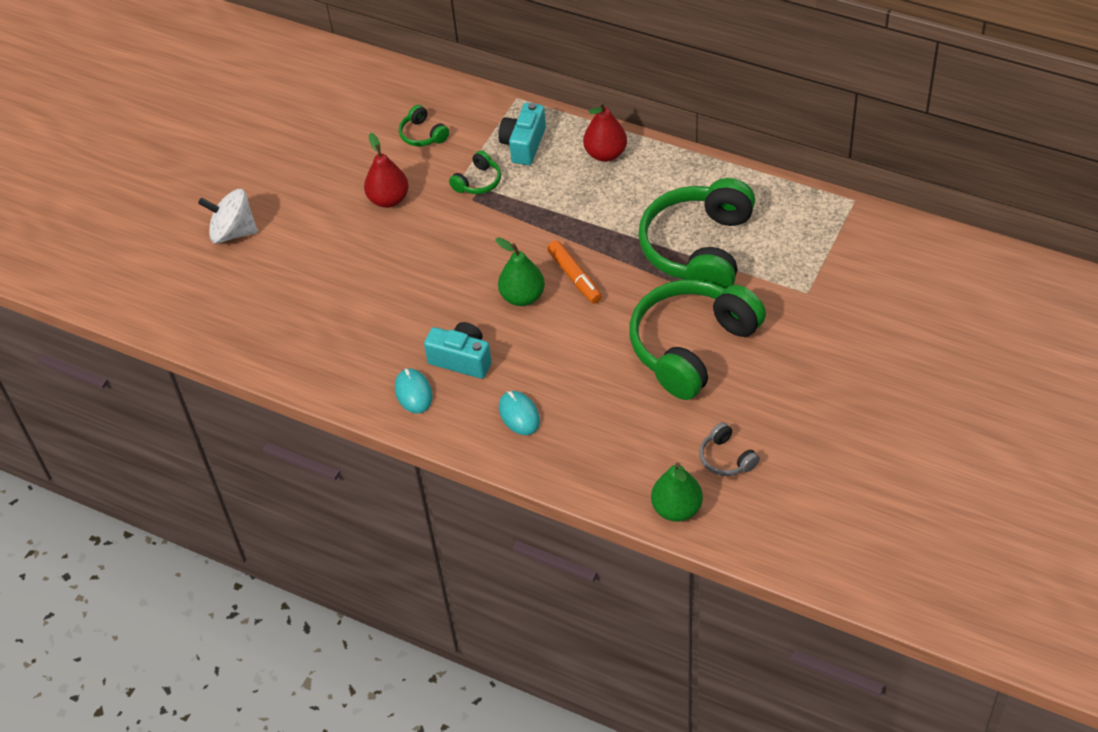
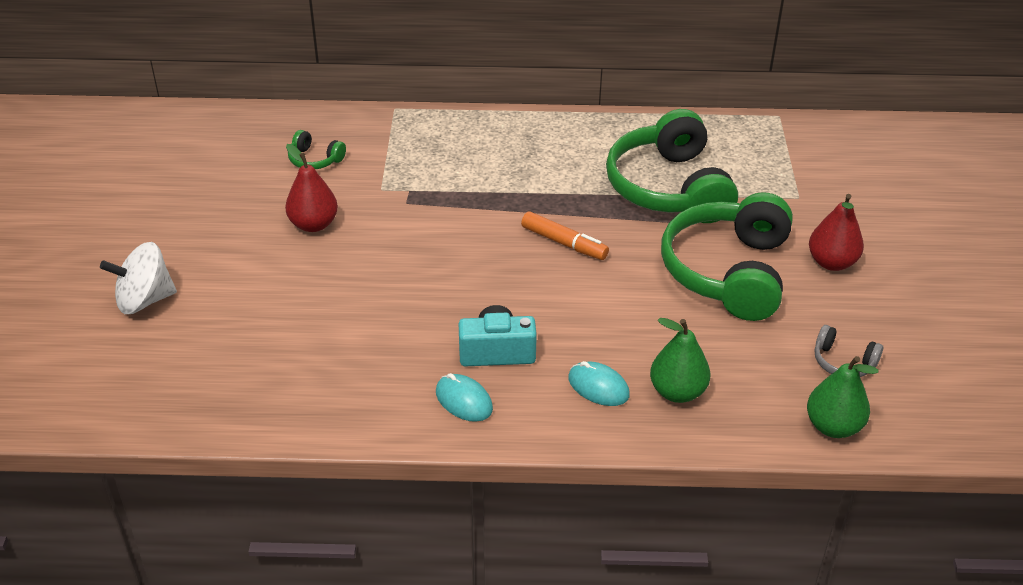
camera: 30 degrees left, 10 degrees down
(478, 182) = (402, 186): green headphones -> none
(522, 297) = (522, 275): green pear -> green pear (677, 392)
(523, 144) = (429, 144): turquoise camera -> none
(605, 154) = (518, 133): red pear -> red pear (831, 262)

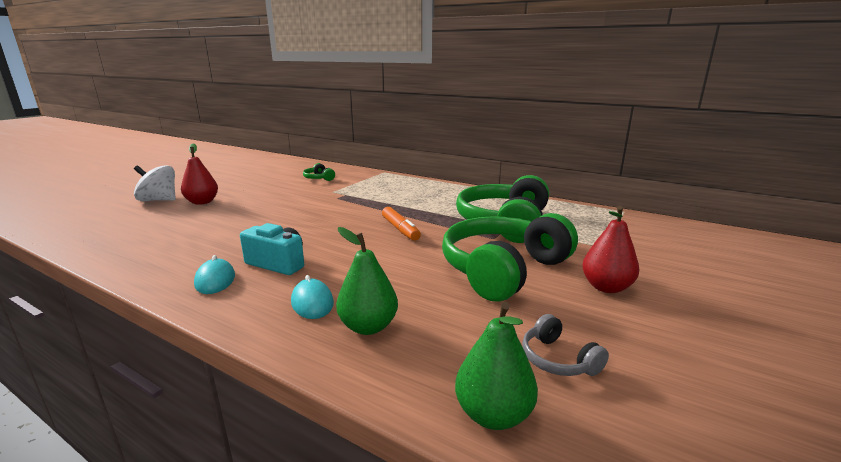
camera: 30 degrees right, 20 degrees down
(313, 224) = (279, 195): red pear -> red pear (202, 202)

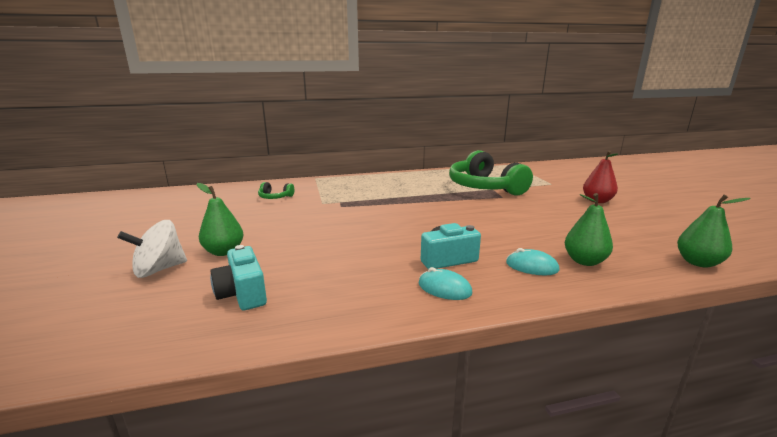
camera: 45 degrees left, 0 degrees up
(144, 228) = (242, 294): none -> turquoise camera
(202, 202) = (224, 252): red pear -> green pear
(400, 229) = (447, 210): orange marker -> none
(503, 269) = (549, 210): green headphones -> none
(558, 359) = (659, 234): grey headphones -> none

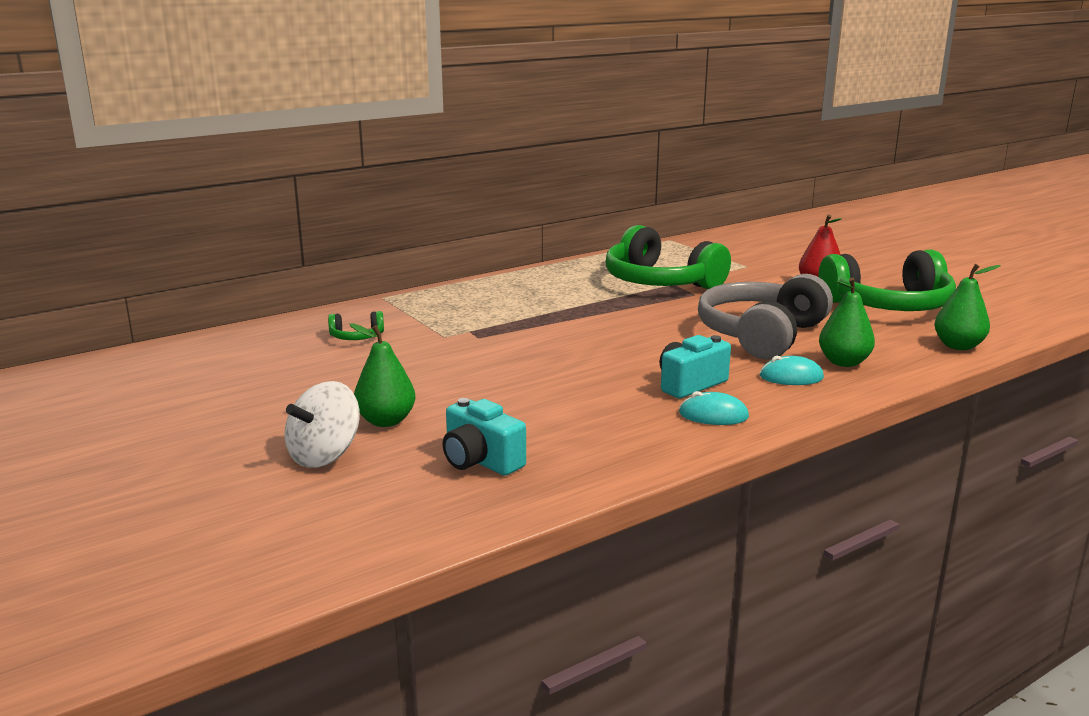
camera: 20 degrees left, 0 degrees up
(530, 230) = (761, 335): none -> grey headphones
(647, 222) = (889, 306): none -> green headphones

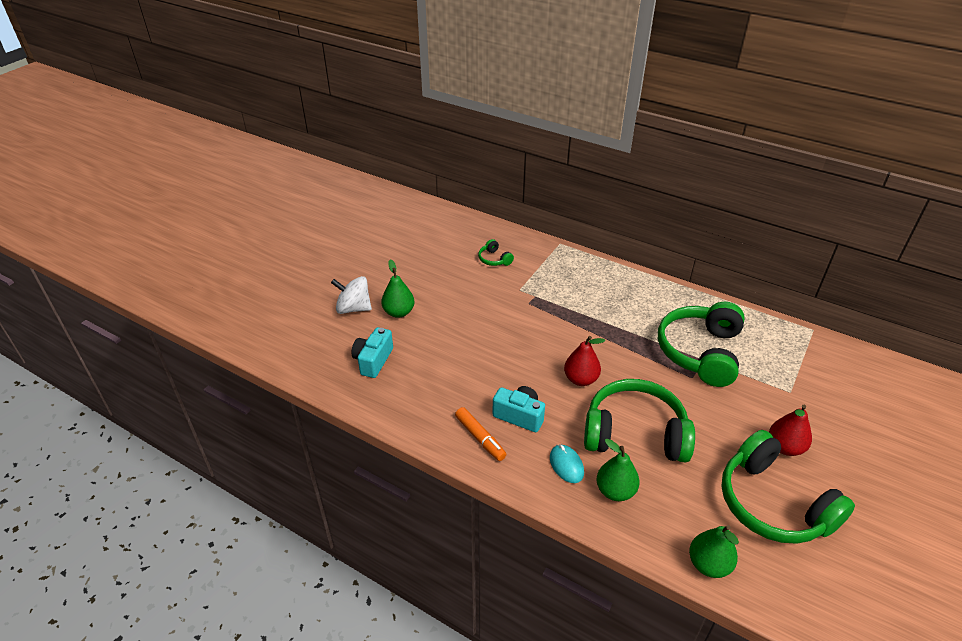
camera: 65 degrees right, 20 degrees up
(653, 340) = (581, 379): none -> red pear
(713, 415) = (480, 438): turquoise mouse -> orange marker
(761, 335) = (634, 433): grey headphones -> green headphones

